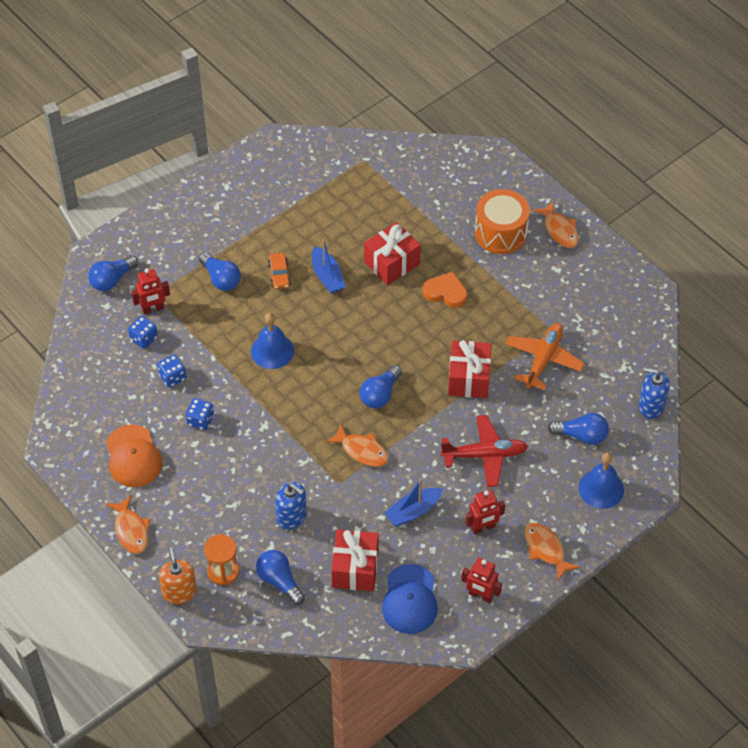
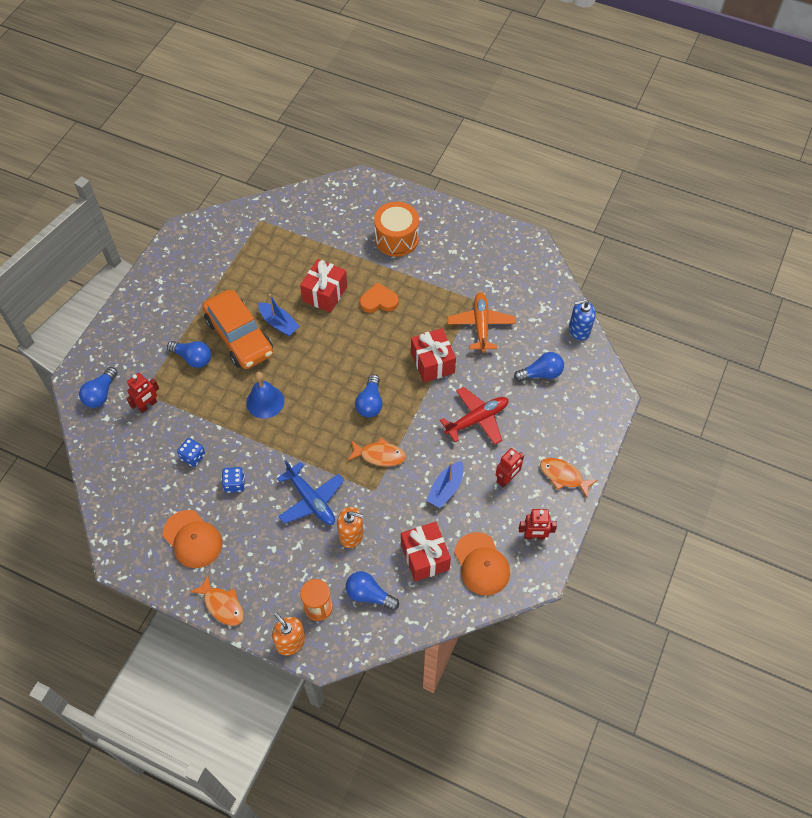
camera: 25 degrees left, 5 degrees up
(144, 339) = (152, 434): blue dice -> none
(269, 467) = (311, 500): none -> blue plane
(279, 275) = (239, 337): orange car -> orange car, size x2.45
(292, 516) = (351, 535): blue soap dispenser -> orange soap dispenser
(410, 600) = (481, 564): blue cap -> orange cap
(559, 230) = (439, 220): orange fish -> none
(601, 489) = (578, 410): blue bell -> none

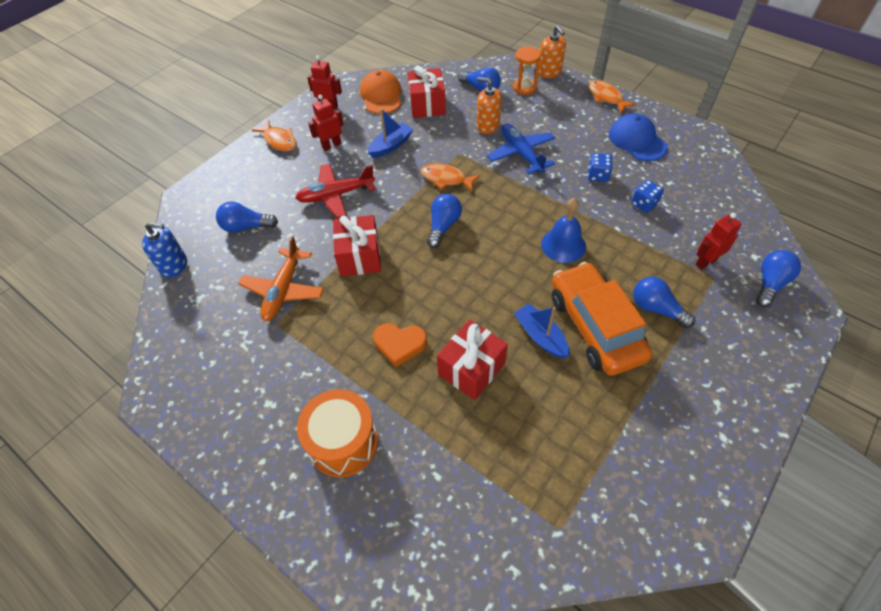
camera: 165 degrees left, 5 degrees down
(192, 539) = (637, 140): orange cap -> blue cap

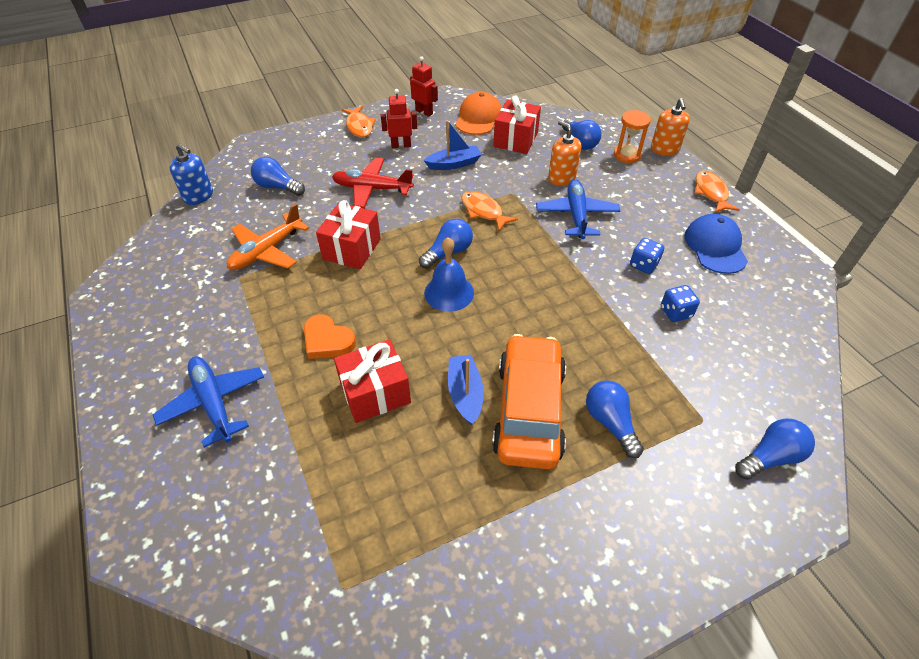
camera: 25 degrees right, 5 degrees down
(343, 442) = (214, 403): orange drum -> blue plane
(563, 245) = (555, 317): blue bell -> blue bell (449, 292)
(706, 262) = (705, 400): red robot -> none

